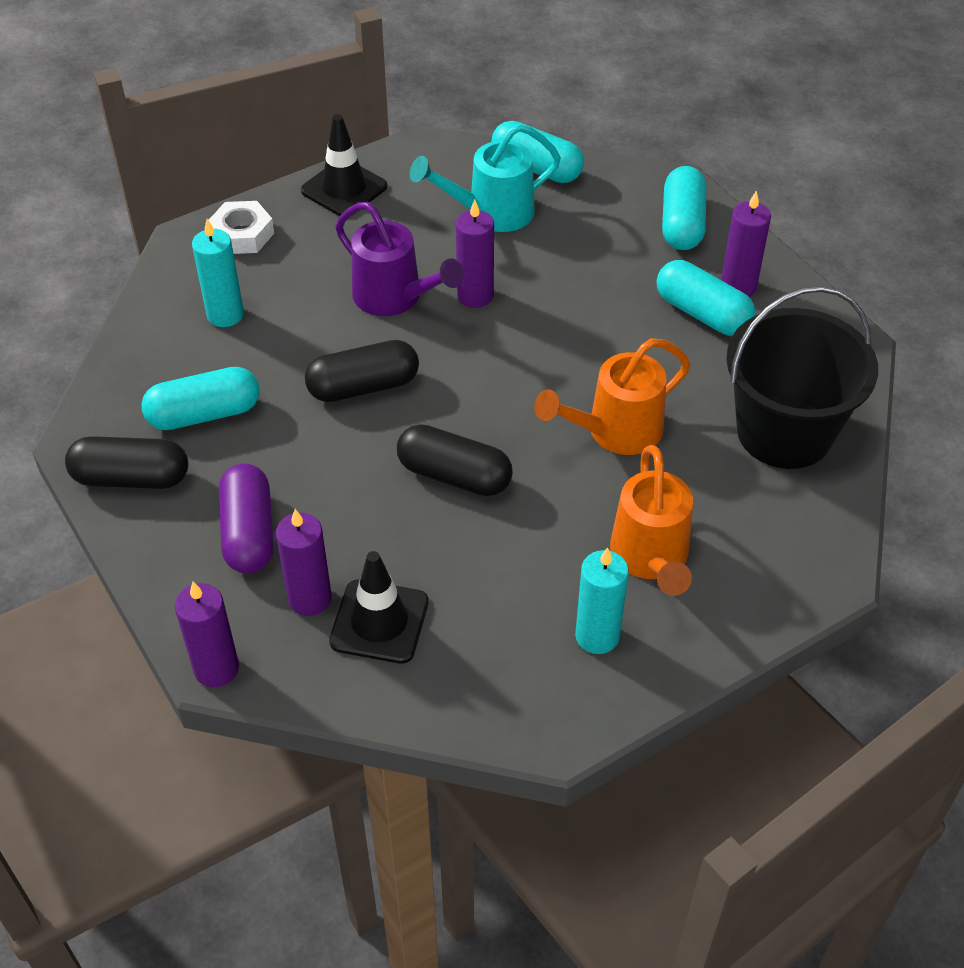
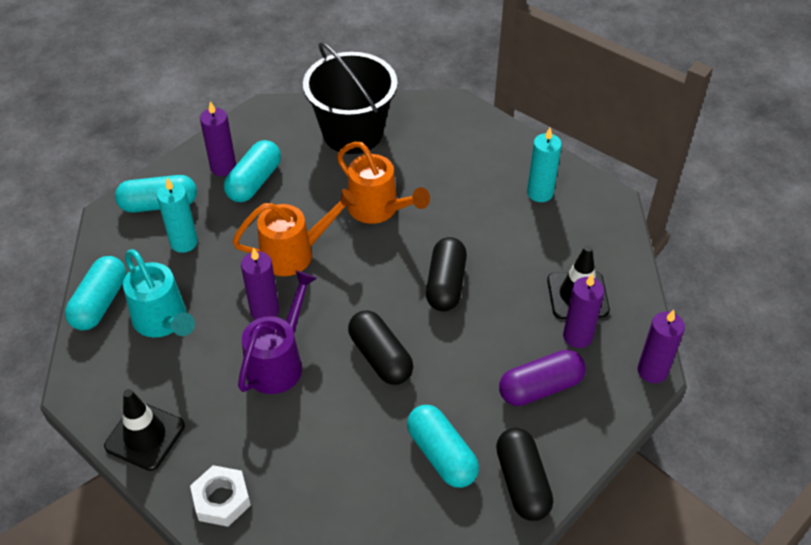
camera: 105 degrees left, 0 degrees up
(225, 315) = (327, 478): turquoise candle -> turquoise candle (184, 242)
(651, 558) = (474, 178): orange watering can -> orange watering can (295, 253)

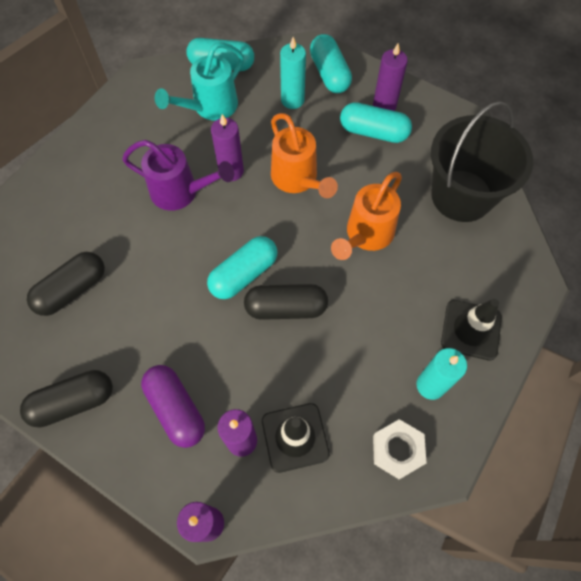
camera: 80 degrees right, 15 degrees up
(145, 436) = (106, 123): black traffic cone -> black traffic cone (471, 330)
(221, 500) = (54, 182): white nut -> white nut (397, 450)
(380, 357) = (194, 266): black capsule -> black capsule (72, 290)
(442, 454) = (99, 331): turquoise capsule -> turquoise capsule (244, 274)

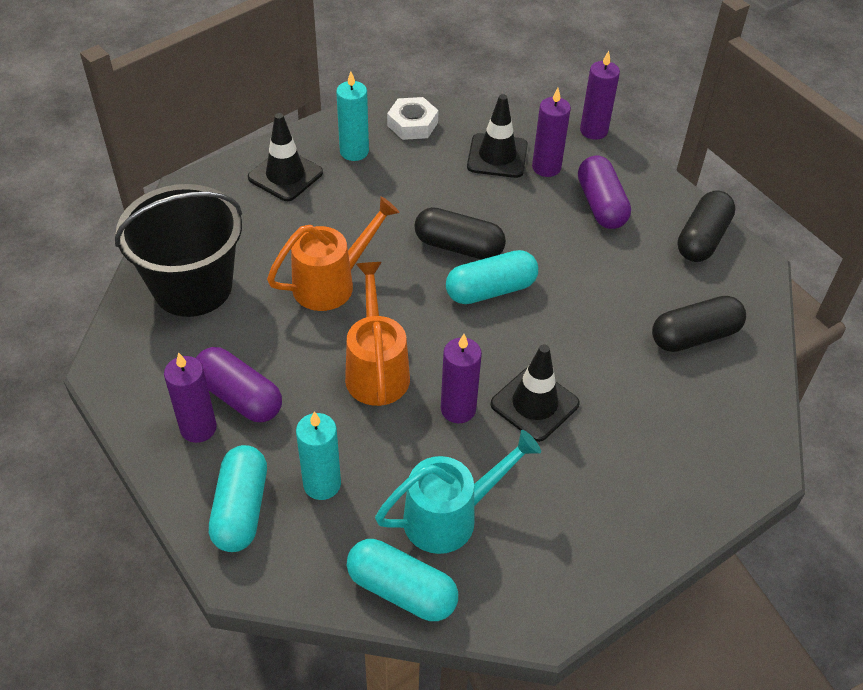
camera: 160 degrees left, 15 degrees down
(73, 402) = (702, 239): black capsule -> black capsule turned 60 degrees counterclockwise
(181, 192) = (534, 404): purple watering can -> black traffic cone
(373, 132) = (239, 396): turquoise capsule -> purple capsule

